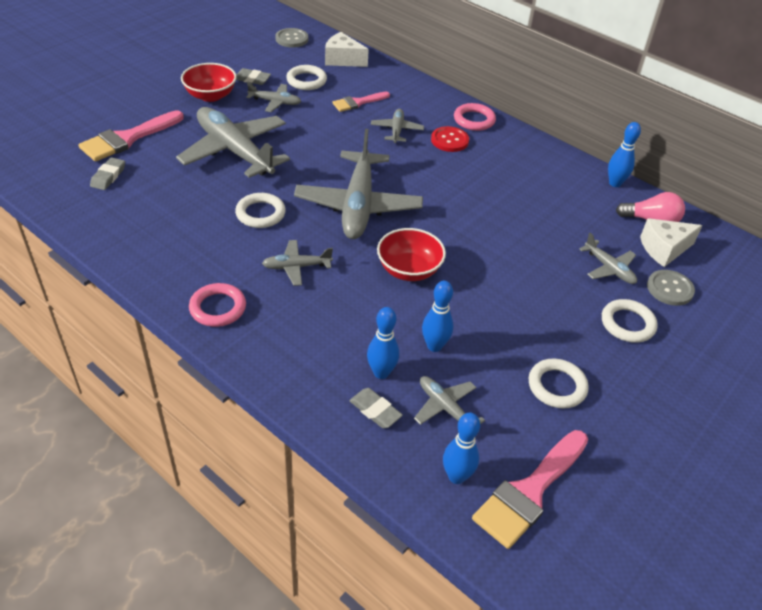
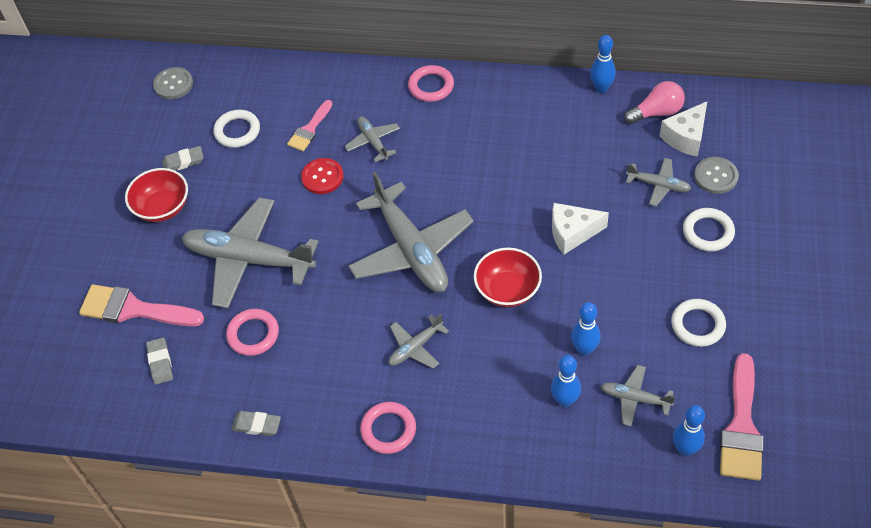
camera: 25 degrees left, 10 degrees up
(127, 138) = (134, 309): pink brush -> pink brush turned 90 degrees clockwise
(188, 194) = (253, 334): none -> pink ring
(260, 213) = (336, 313): white ring -> none
(275, 102) = (232, 177): grey plane -> none
(343, 60) = (248, 82): white cheese -> white cheese (572, 233)
(375, 410) = (587, 436): grey eraser -> grey eraser (256, 425)
(449, 140) = (429, 125): red button -> red button (322, 177)

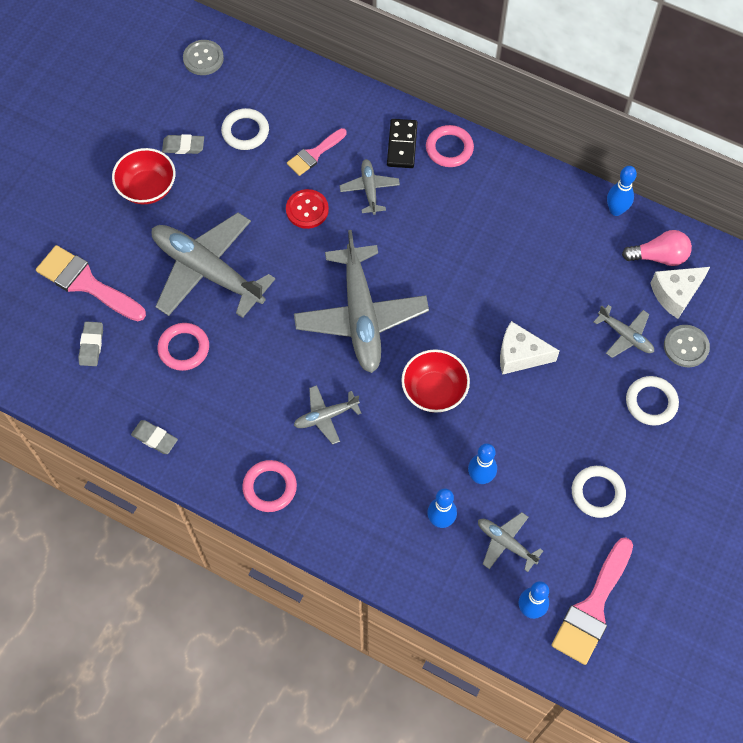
camera: 15 degrees right, 10 degrees up
(387, 97) = (402, 145): none -> black domino

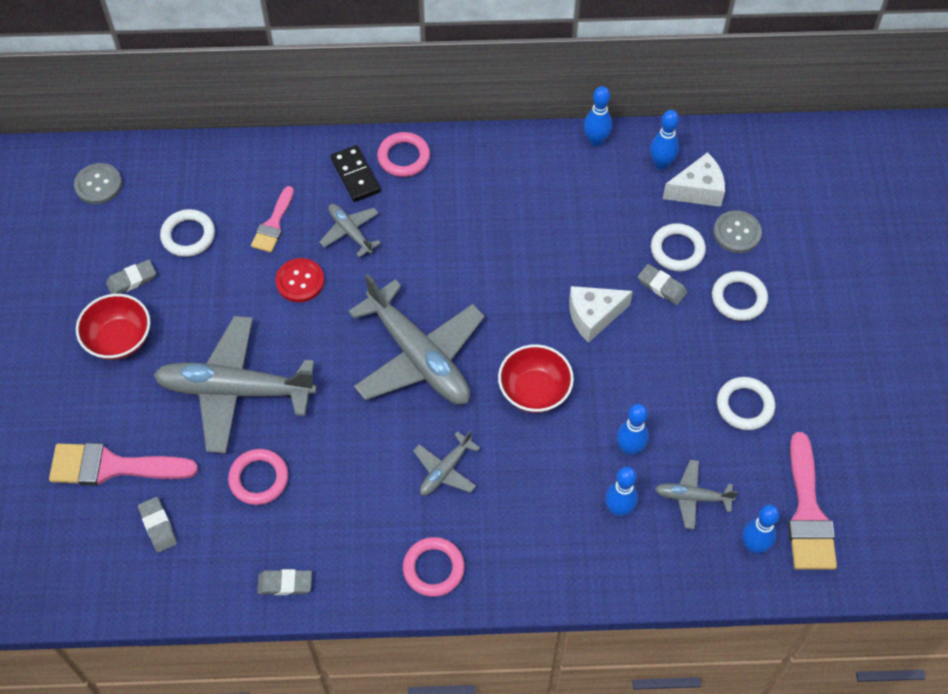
camera: 30 degrees left, 5 degrees down
(592, 359) = (661, 286): none -> grey eraser
(625, 335) = (677, 250): grey plane -> white ring
(659, 256) = (661, 164): pink light bulb -> blue bowling pin
(675, 294) = (697, 190): white cheese -> white cheese turned 135 degrees counterclockwise

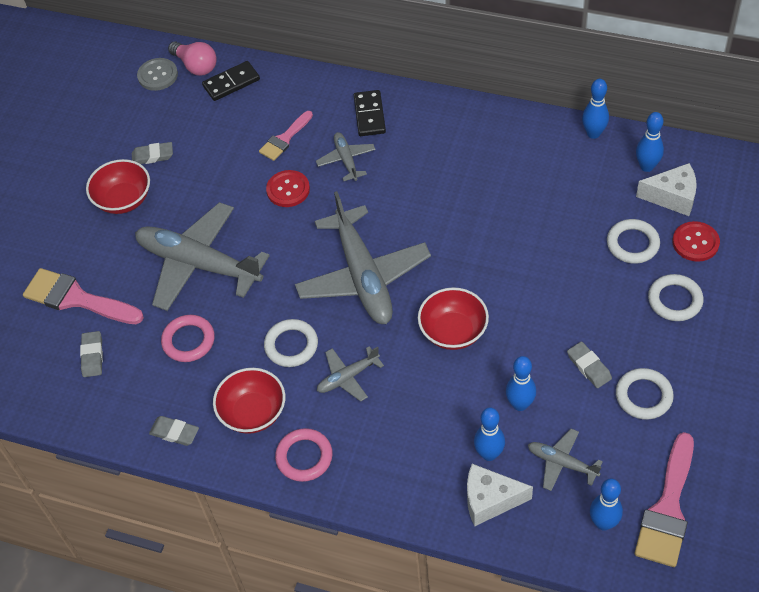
camera: 25 degrees right, 5 degrees down
(138, 163) = (196, 66): none -> pink light bulb
(187, 174) = (231, 83): none -> black domino
(188, 235) = (212, 131): white ring -> white ring (291, 345)
(361, 537) = (253, 412): none -> red bowl
(404, 157) = (417, 109): pink ring -> none
(593, 316) = (532, 282): white cheese -> white cheese (490, 500)
(661, 286) = (605, 272): grey eraser -> grey eraser (589, 367)
(737, 233) = (695, 242): grey button -> red button

